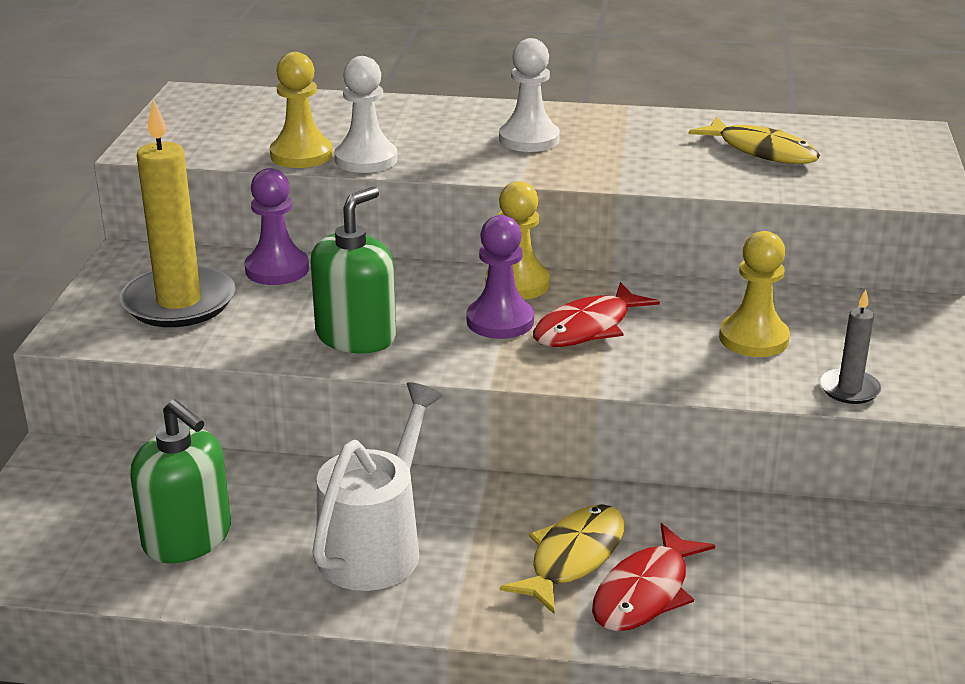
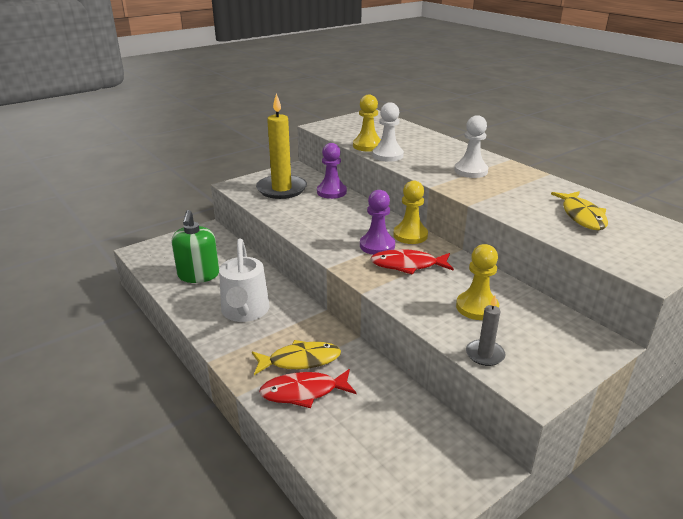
camera: 45 degrees right, 0 degrees up
(356, 336) = (315, 226): green soap dispenser -> none
(376, 545) = (245, 312): white watering can -> white watering can turned 105 degrees clockwise

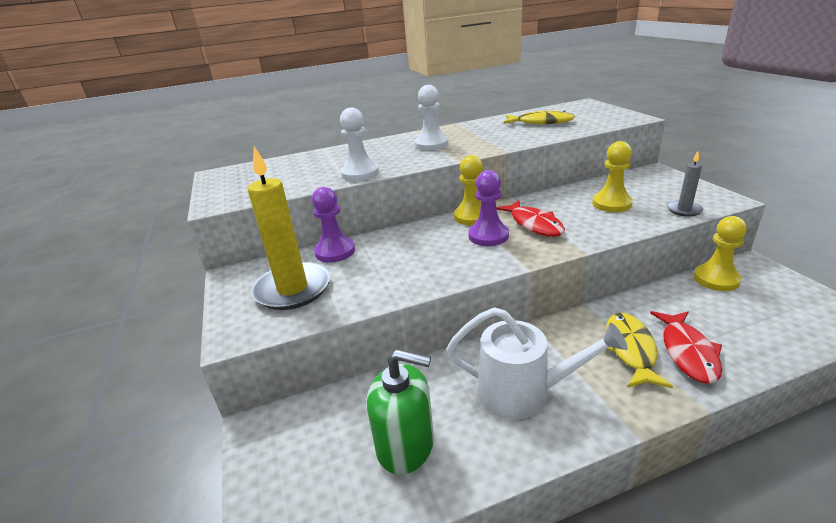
camera: 70 degrees left, 0 degrees up
(367, 146) = (320, 181): yellow pawn -> yellow pawn (716, 279)
(407, 265) = (534, 224): red fish -> red fish turned 45 degrees counterclockwise

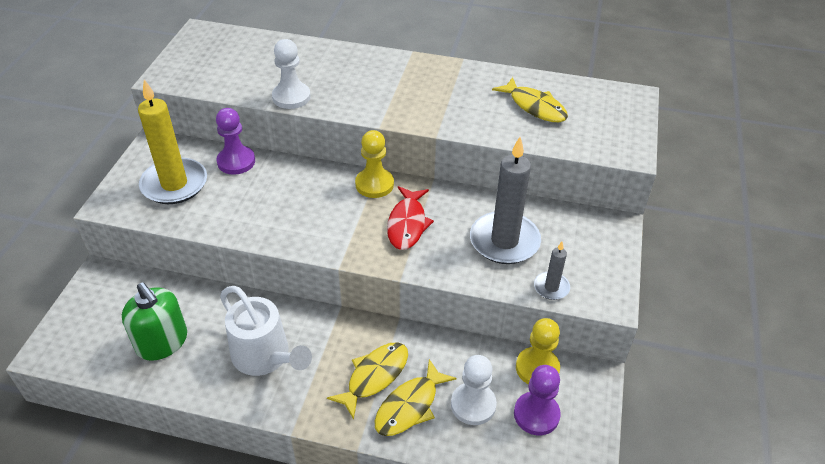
camera: 30 degrees right, 15 degrees up
(431, 144) = (394, 86): white pawn -> white pawn (473, 405)
(488, 236) = (357, 214): purple pawn -> purple pawn (536, 414)
(611, 204) = (504, 241): yellow pawn -> grey candle
(687, 352) = (410, 406): red fish -> yellow fish

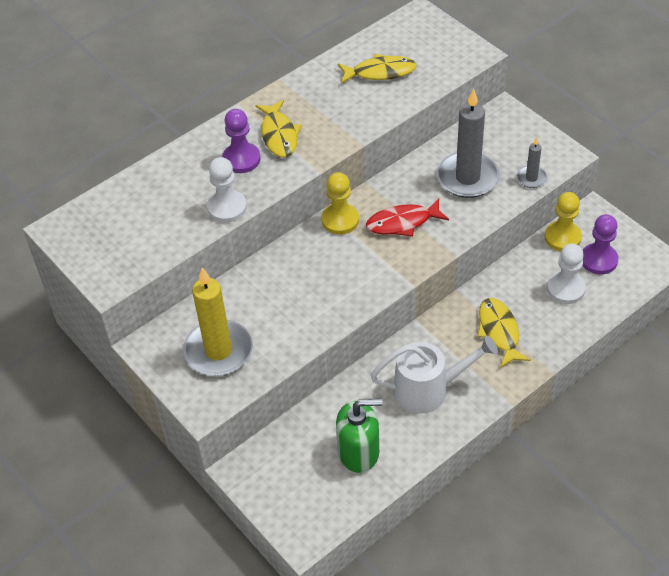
camera: 50 degrees left, 5 degrees up
(236, 161) = (227, 296): purple pawn -> purple pawn (241, 159)
(407, 224) = (402, 223): red fish -> red fish turned 120 degrees clockwise
(410, 406) = (540, 324): yellow fish -> yellow fish (279, 135)

